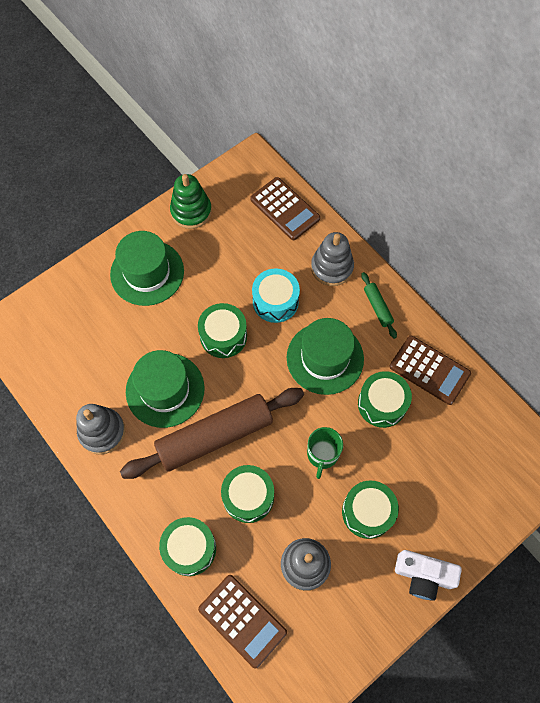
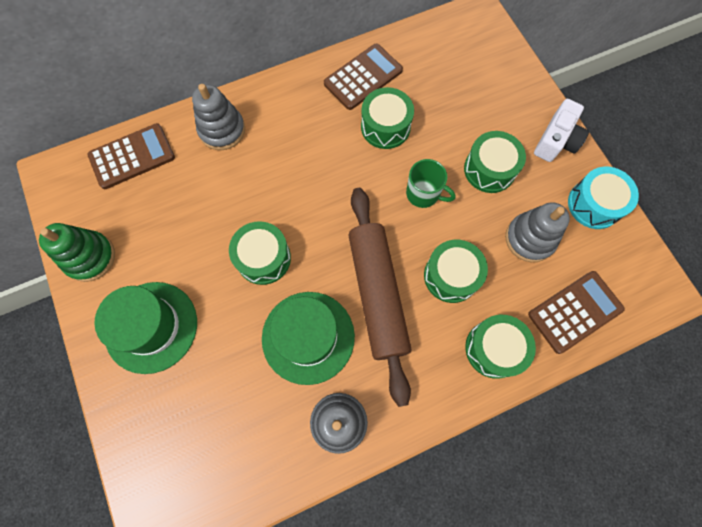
camera: 75 degrees left, 5 degrees up
(275, 301) = (241, 195): turquoise drum -> turquoise drum (594, 204)
(325, 358) = (322, 164): green hat -> none
(377, 307) = (282, 101): green rolling pin -> none

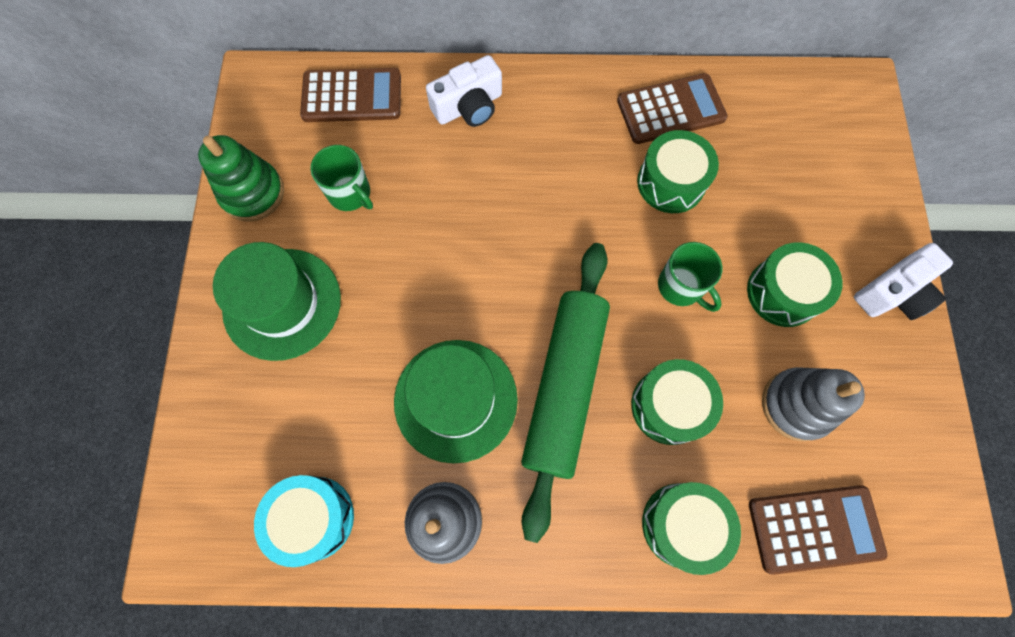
camera: 25 degrees right, 0 degrees up
(164, 227) = (350, 194): none -> green mug
(222, 130) = (469, 106): grey stacking toy -> white camera
(263, 258) = (447, 280): green drum -> none
(377, 294) = (564, 386): brown rolling pin -> green rolling pin
(594, 204) = (908, 399): turquoise drum -> turquoise drum (313, 518)

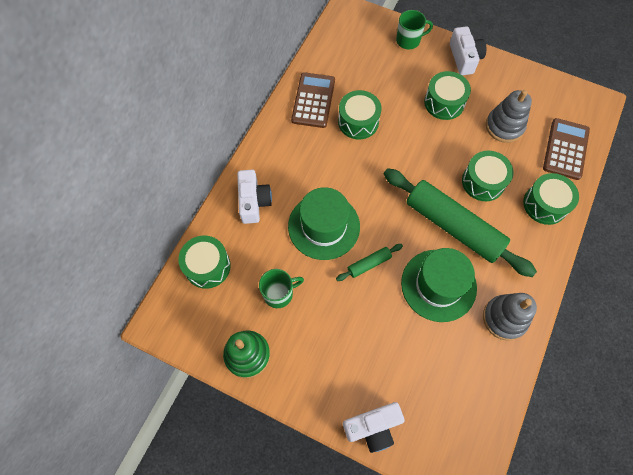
camera: 65 degrees left, 5 degrees down
(210, 387) = (373, 427): none -> white camera
(282, 303) = (336, 362): green hat -> green hat (324, 226)
(313, 518) = (478, 390): turquoise drum -> none
(352, 96) = (207, 266): brown calculator -> green drum
(445, 289) = (369, 264): none -> green rolling pin
(681, 287) = (421, 146): green mug -> green mug (409, 40)

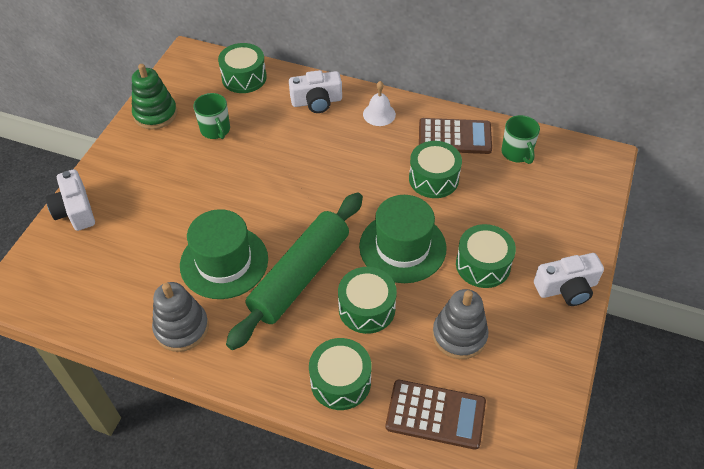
camera: 85 degrees right, 15 degrees down
(278, 152) = (379, 114): none -> white bell
(324, 226) = (292, 158): green hat -> green hat (402, 247)
(369, 264) = (249, 198): green rolling pin -> none
(409, 40) = (576, 224): green mug -> green mug (517, 153)

